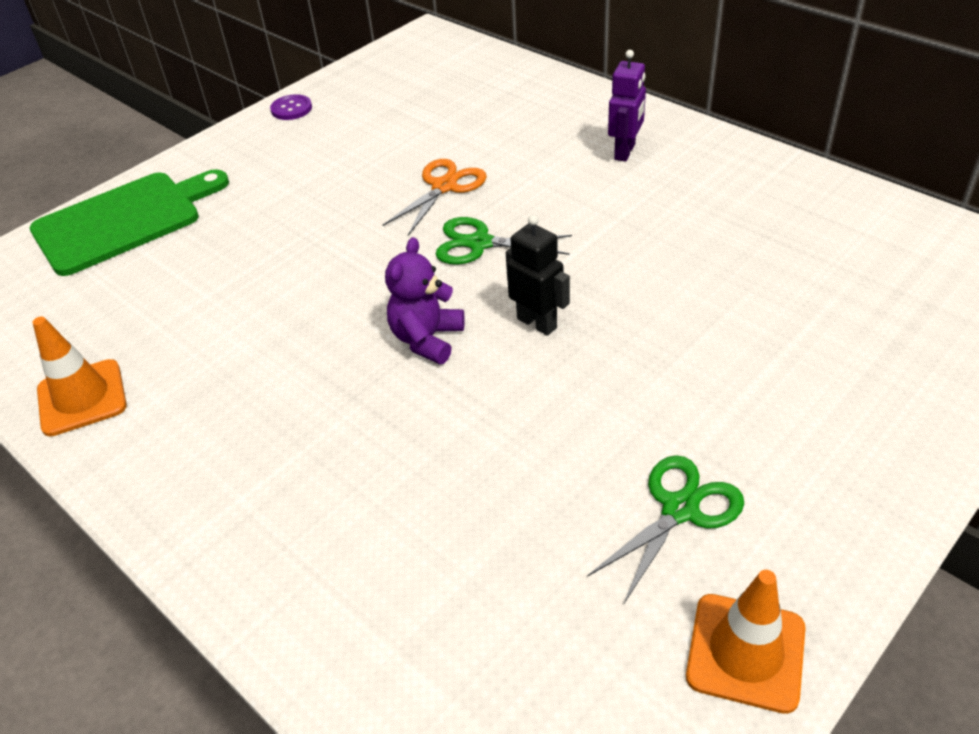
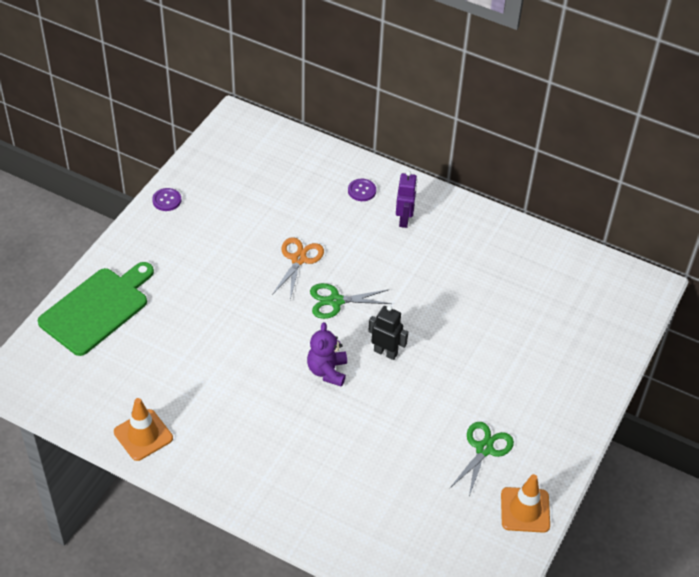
camera: 20 degrees left, 5 degrees up
(570, 115) = (362, 191): none -> purple button

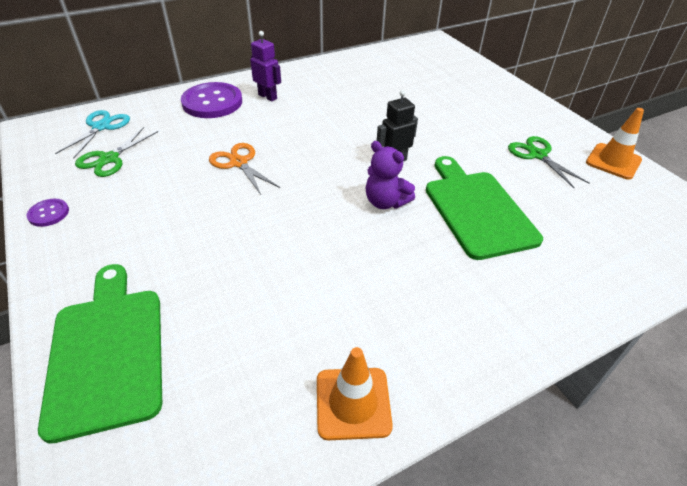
camera: 55 degrees left, 5 degrees down
(270, 152) = (101, 127): none -> turquoise scissors
(335, 301) = (309, 163): green scissors -> green scissors (109, 159)
(362, 191) = (212, 102): purple button -> purple button, size x2.11
(365, 432) = (477, 210): none -> green cutting board

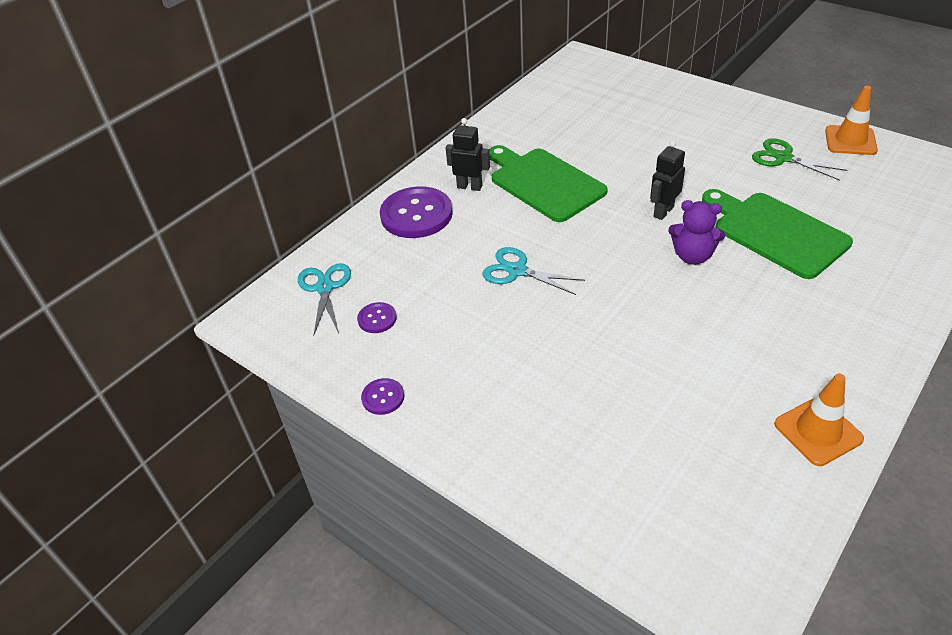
camera: 20 degrees left, 0 degrees up
(107, 352) = (587, 486): green cutting board -> green cutting board (544, 183)
(109, 159) = (377, 319): green scissors -> purple button
(239, 162) = (517, 270): orange scissors -> turquoise scissors
(268, 97) = (469, 187): purple robot -> black robot

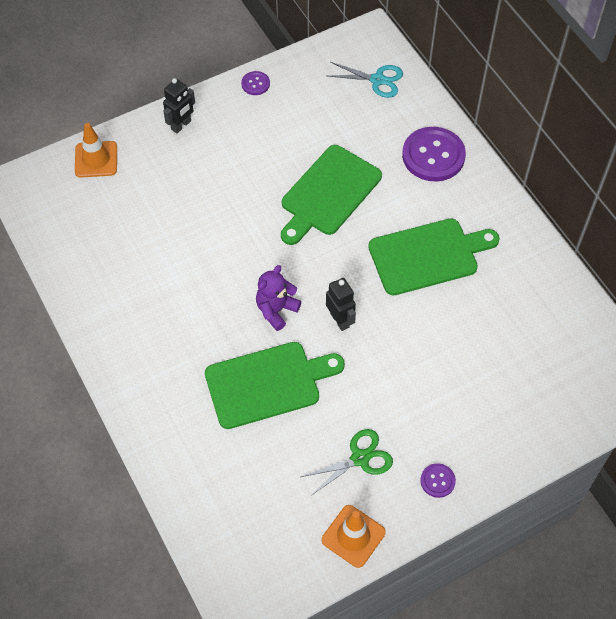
camera: 110 degrees right, 15 degrees up
(377, 319) = (327, 99): purple button -> purple button (437, 481)
(469, 187) = (452, 202): black robot -> black robot (181, 125)
(517, 270) = (328, 193): turquoise scissors -> green cutting board
(818, 431) = (86, 285): orange traffic cone -> orange traffic cone (96, 159)

